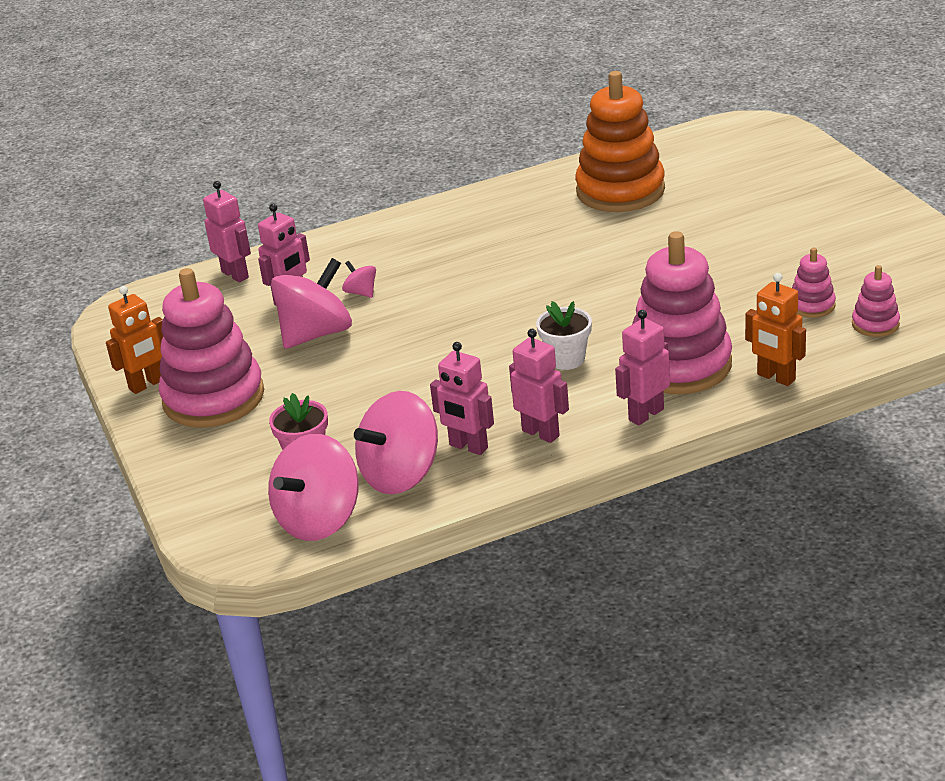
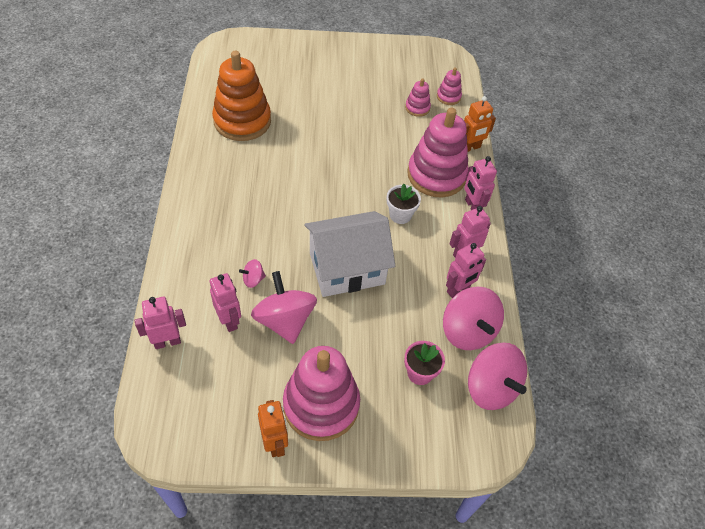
camera: 75 degrees left, 20 degrees up
(432, 349) = (347, 268): none -> white house

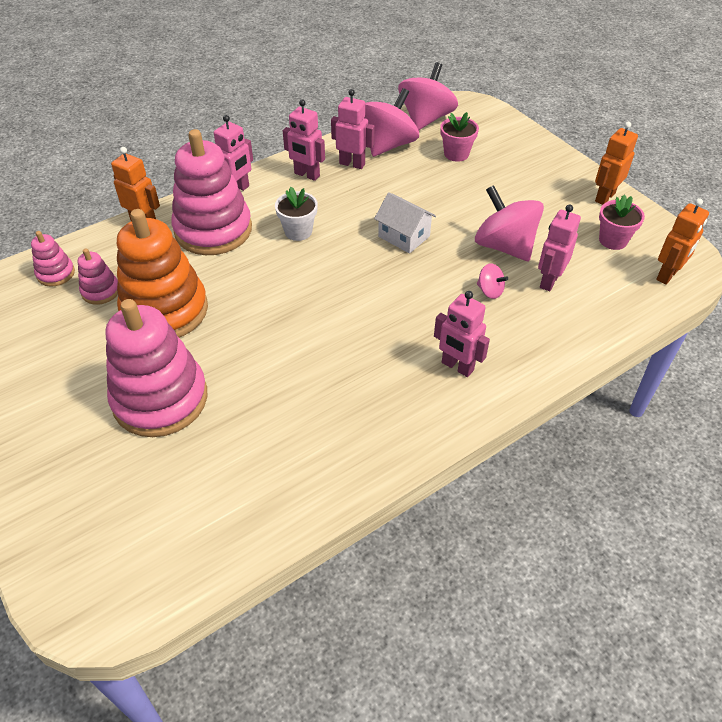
camera: 120 degrees left, 5 degrees down
(161, 403) = (667, 275): none -> orange robot
(167, 342) = (620, 308): pink robot -> pink robot (457, 366)
(226, 400) = (613, 240): none -> pink flower pot
(242, 121) = (270, 451): orange stacking toy -> orange stacking toy (165, 310)
(285, 320) = (504, 246): pink spinning top -> pink spinning top turned 105 degrees clockwise
(321, 405) = (546, 189): pink stacking toy -> pink stacking toy (160, 399)
(347, 268) = (404, 236): white house -> white house, size x0.53

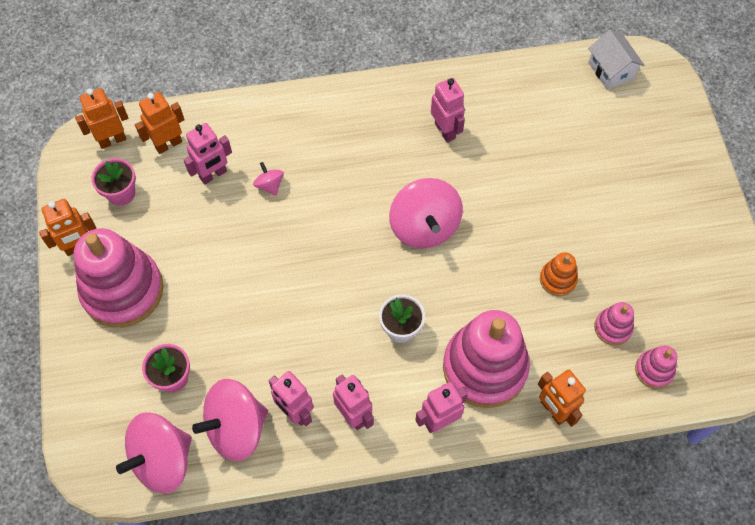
camera: 155 degrees left, 15 degrees up
(160, 399) = (581, 191): pink stacking toy -> pink stacking toy (123, 290)
(165, 310) = (557, 279): orange stacking toy -> orange stacking toy, size x0.45
(404, 236) = (303, 278): white house -> white house (611, 70)
(457, 366) = (343, 129): pink robot -> pink robot (445, 131)
(504, 246) = (221, 227): pink spinning top -> pink spinning top (424, 227)
(614, 290) = (168, 144): none -> orange robot

